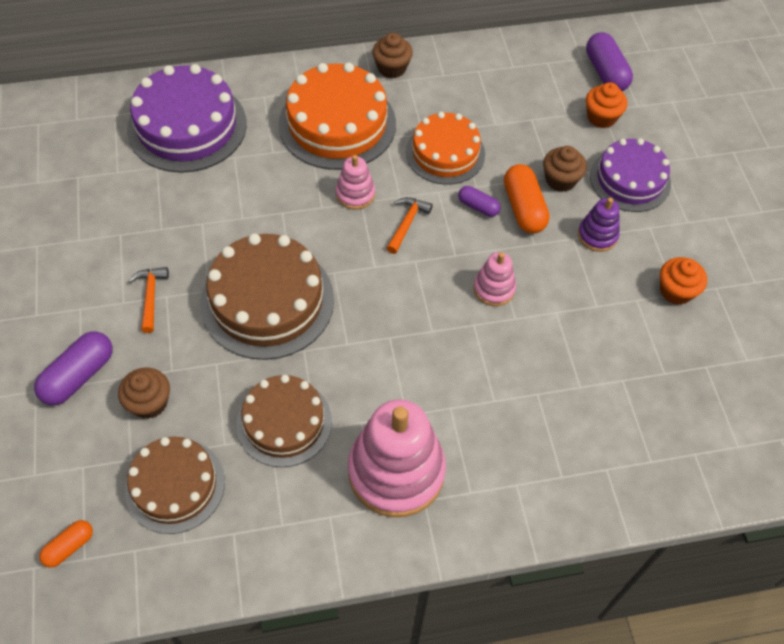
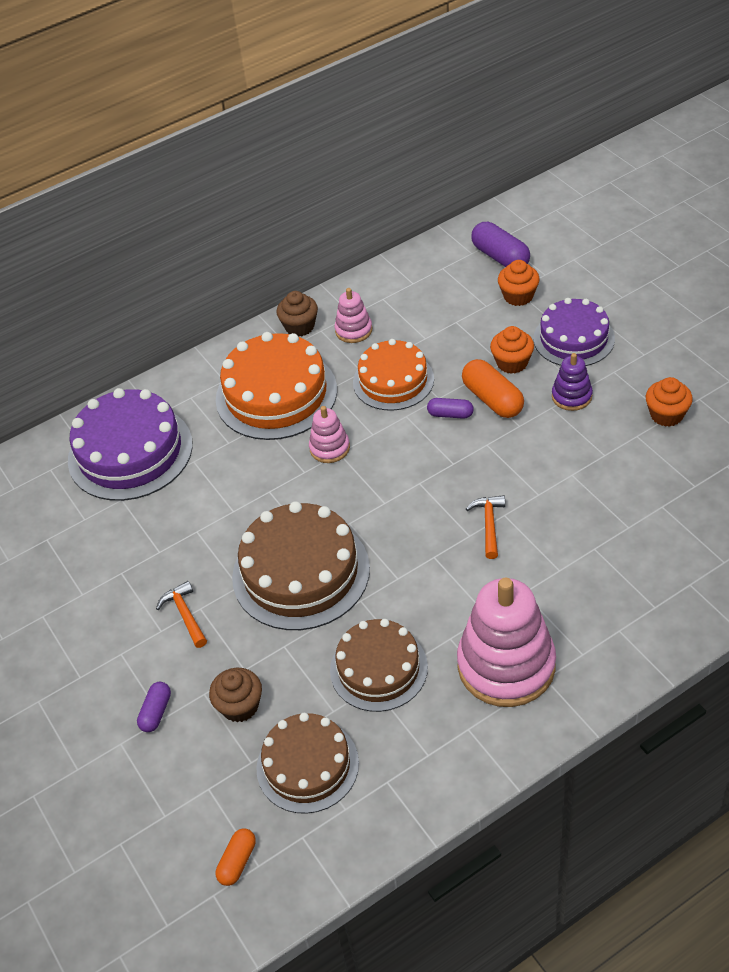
camera: 15 degrees left, 10 degrees down
(78, 376) = (156, 712): purple capsule -> purple capsule, size x0.58
(407, 223) = (393, 454): orange hammer -> orange hammer (489, 525)
(494, 289) = (505, 477): pink stacking toy -> pink stacking toy (353, 330)
(560, 180) = (512, 363): brown cupcake -> orange cupcake

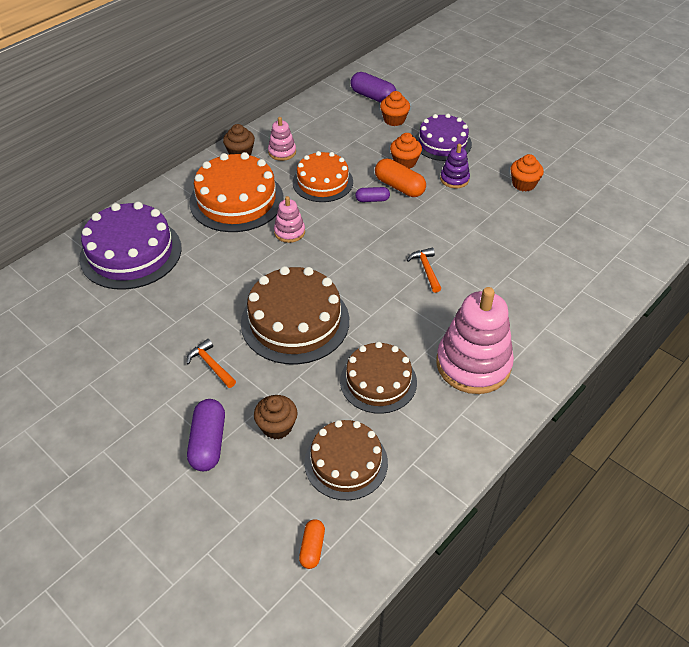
camera: 20 degrees left, 0 degrees up
(156, 712) = (208, 442): purple capsule -> purple capsule, size x1.72

